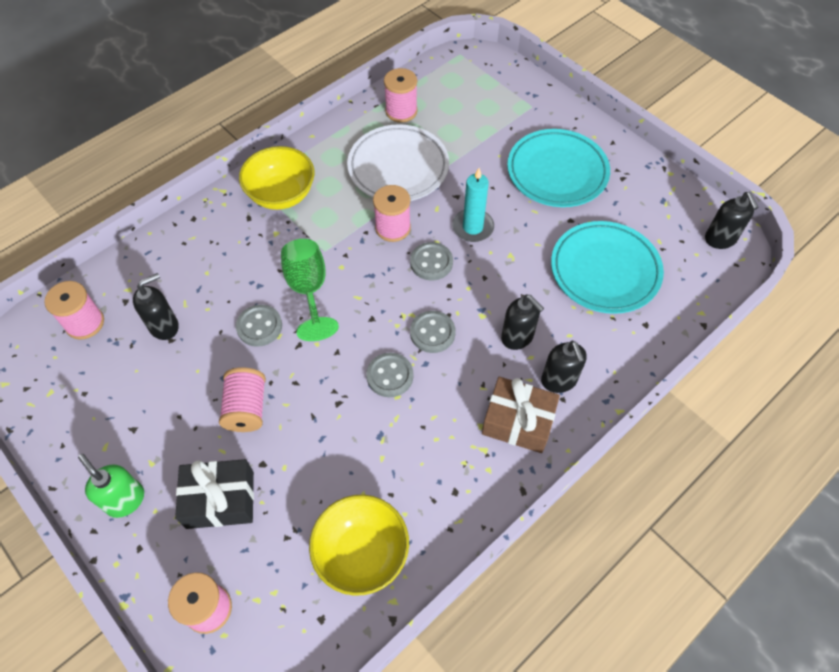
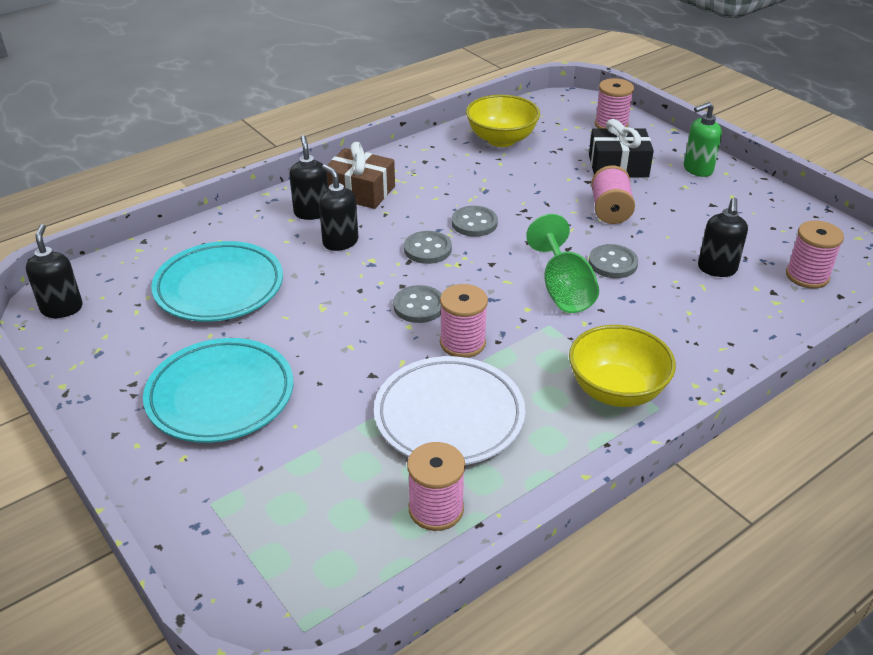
camera: 175 degrees left, 20 degrees down
(125, 500) = (697, 169): green soap dispenser -> green soap dispenser turned 105 degrees clockwise
(164, 326) = (717, 269): black soap dispenser -> black soap dispenser turned 45 degrees counterclockwise
(472, 227) = (360, 338): turquoise candle -> none

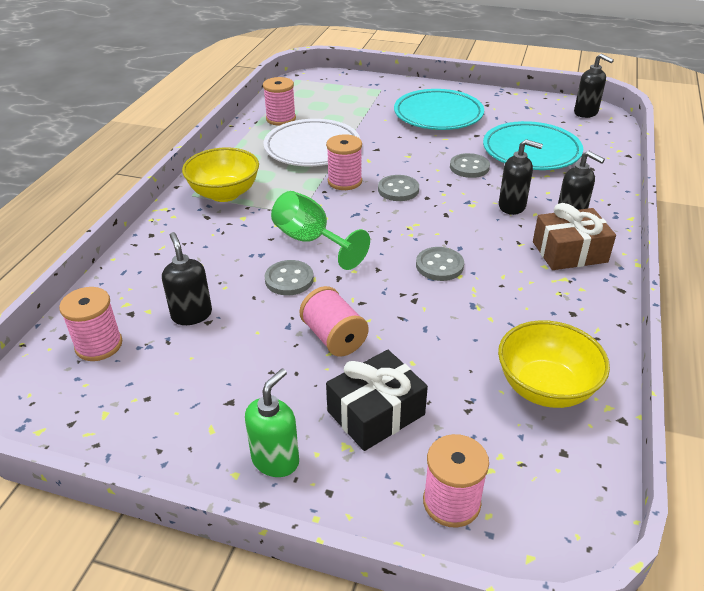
camera: 145 degrees right, 0 degrees up
(427, 249) = (445, 228): grey button -> grey button (469, 167)

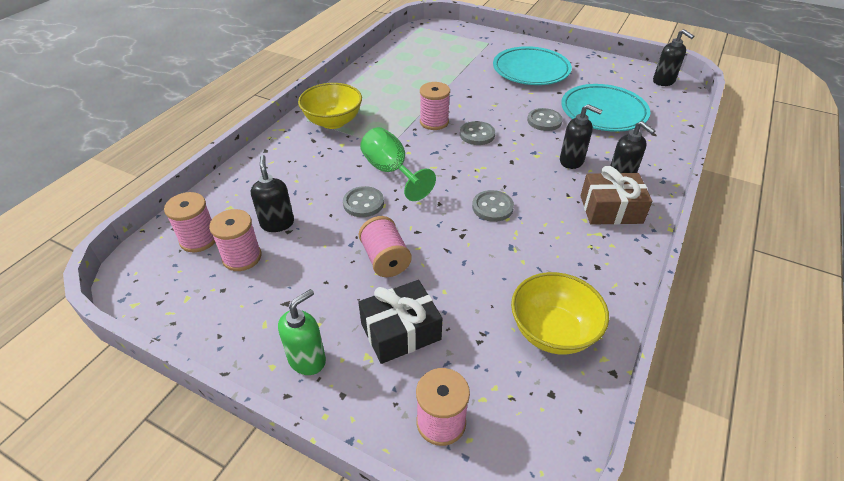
camera: 10 degrees right, 5 degrees up
(281, 119) = (397, 61): pink spool -> pink spool (242, 257)
(312, 148) = (415, 90): white plate -> none

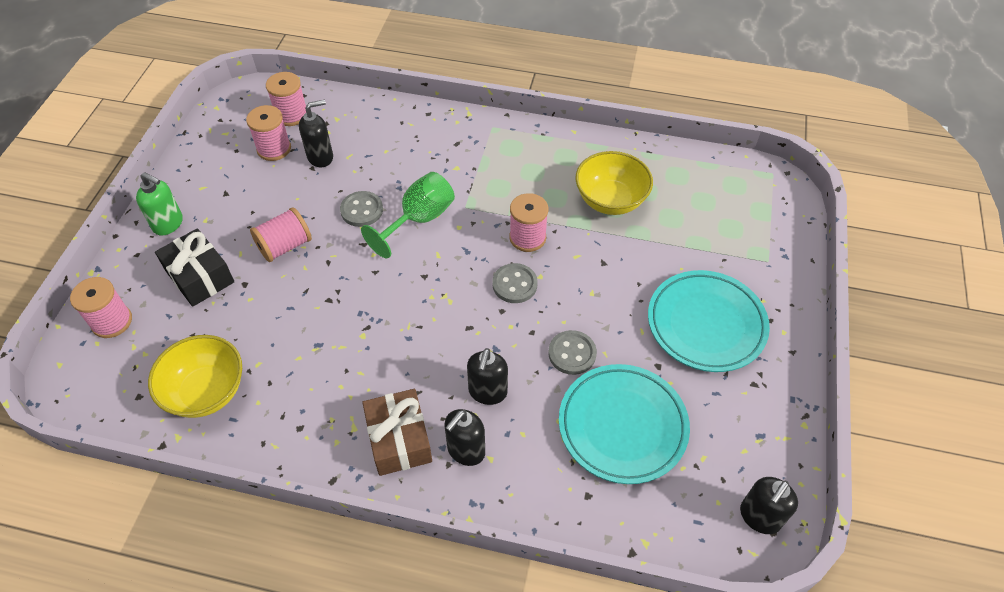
camera: 75 degrees right, 10 degrees up
(333, 122) = (496, 149): yellow bowl -> yellow bowl (610, 200)
(492, 207) = (378, 320): grey button -> none

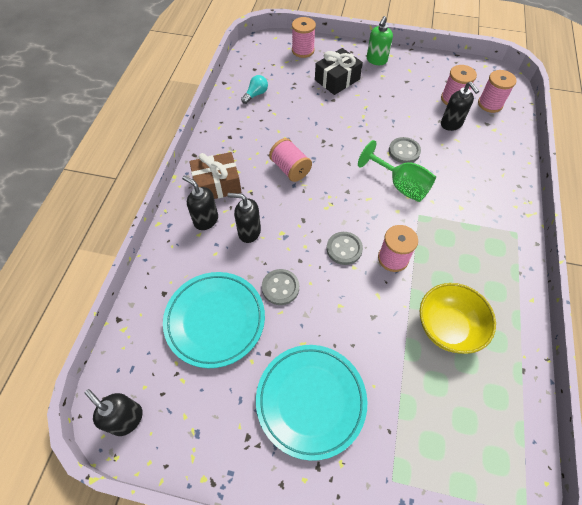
camera: 90 degrees right, 5 degrees up
(206, 392) = (256, 94): yellow bowl -> turquoise light bulb
(285, 246) = (365, 114): pink spool -> pink spool (290, 169)

